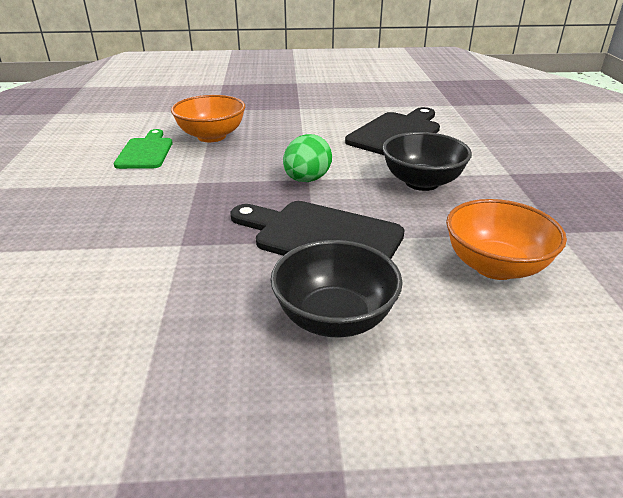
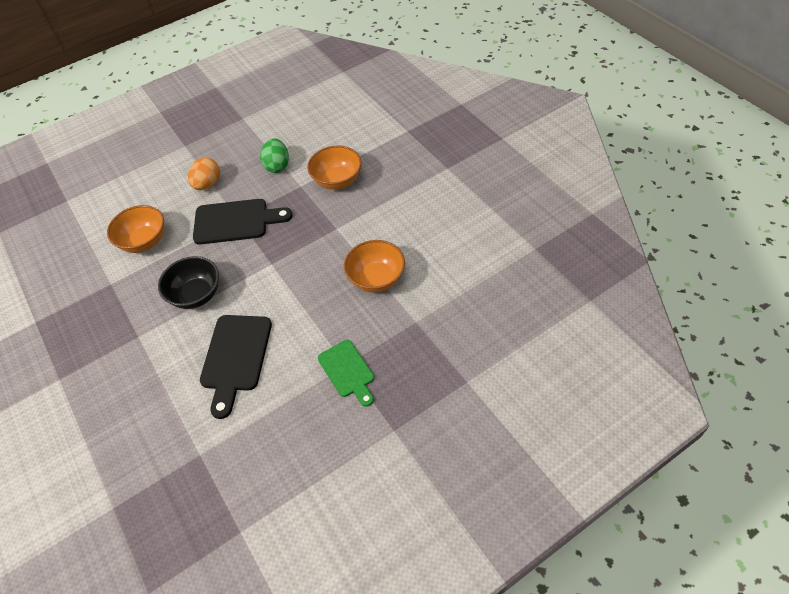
camera: 155 degrees right, 20 degrees up
(122, 229) = (337, 180): none -> orange bowl
(145, 152) = (401, 239): green cutting board -> green cutting board (347, 371)
(307, 180) = (271, 262): green egg -> green egg (277, 166)
(334, 318) = (208, 184): black bowl -> orange egg

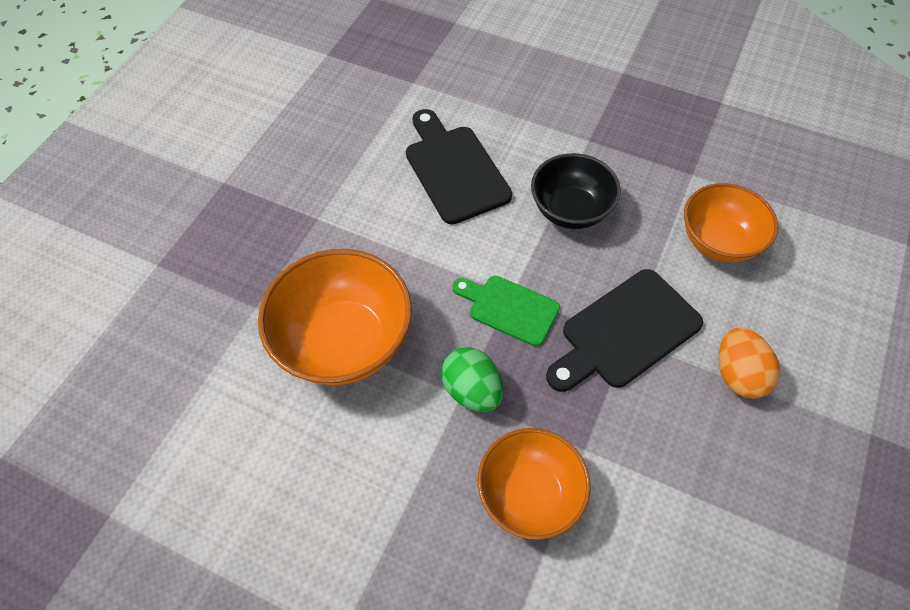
camera: 145 degrees right, 5 degrees up
(277, 166) = (663, 473): green egg -> green egg (472, 390)
(347, 371) = (311, 213): green cutting board -> green cutting board (509, 308)
(376, 279) = (344, 341): orange bowl -> orange bowl, size x1.50

